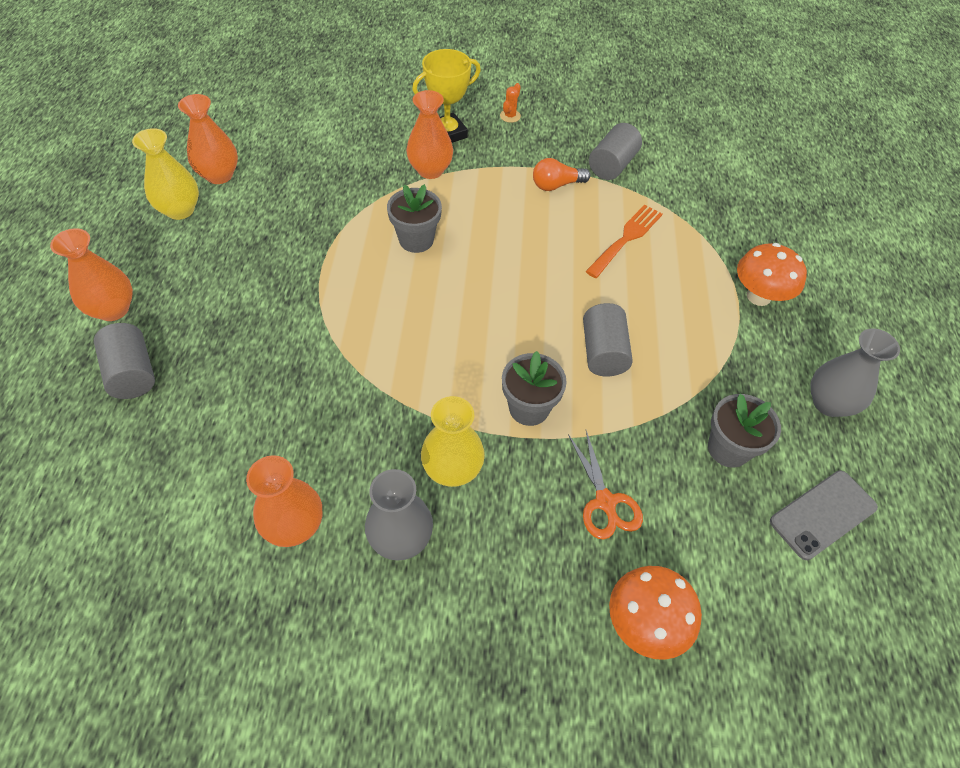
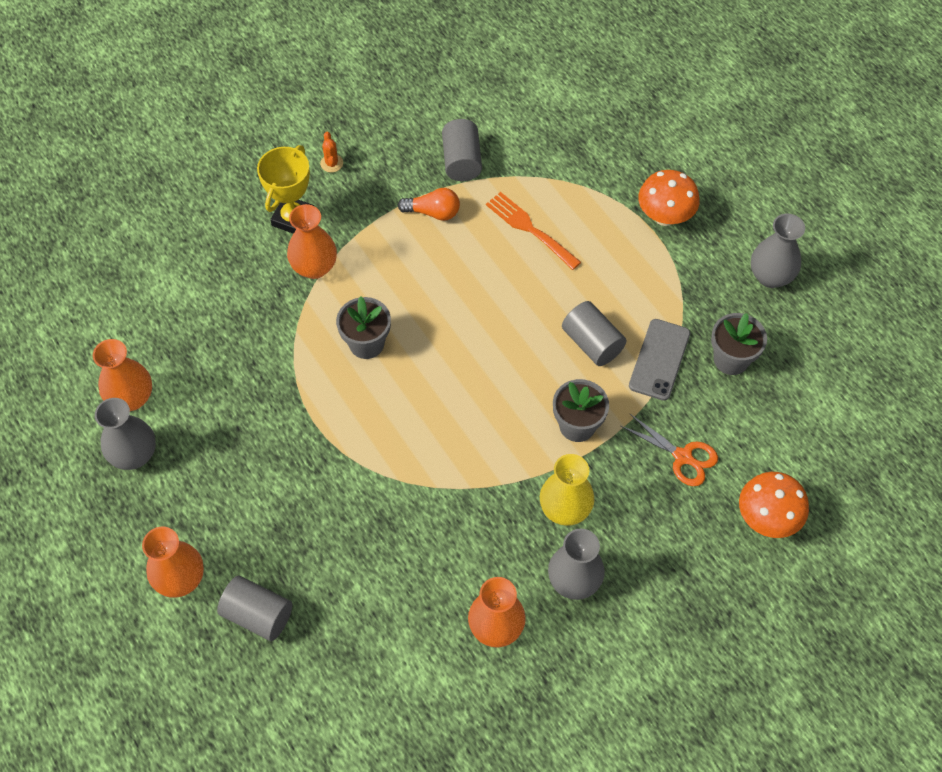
camera: 35 degrees left, 5 degrees up
(180, 210) = (134, 455): yellow vase -> grey vase
(556, 185) = (433, 212): orange light bulb -> orange light bulb turned 120 degrees counterclockwise
(626, 239) = (530, 229): orange fork -> orange fork turned 45 degrees counterclockwise
(823, 514) = (820, 365): grey phone -> grey phone (659, 359)

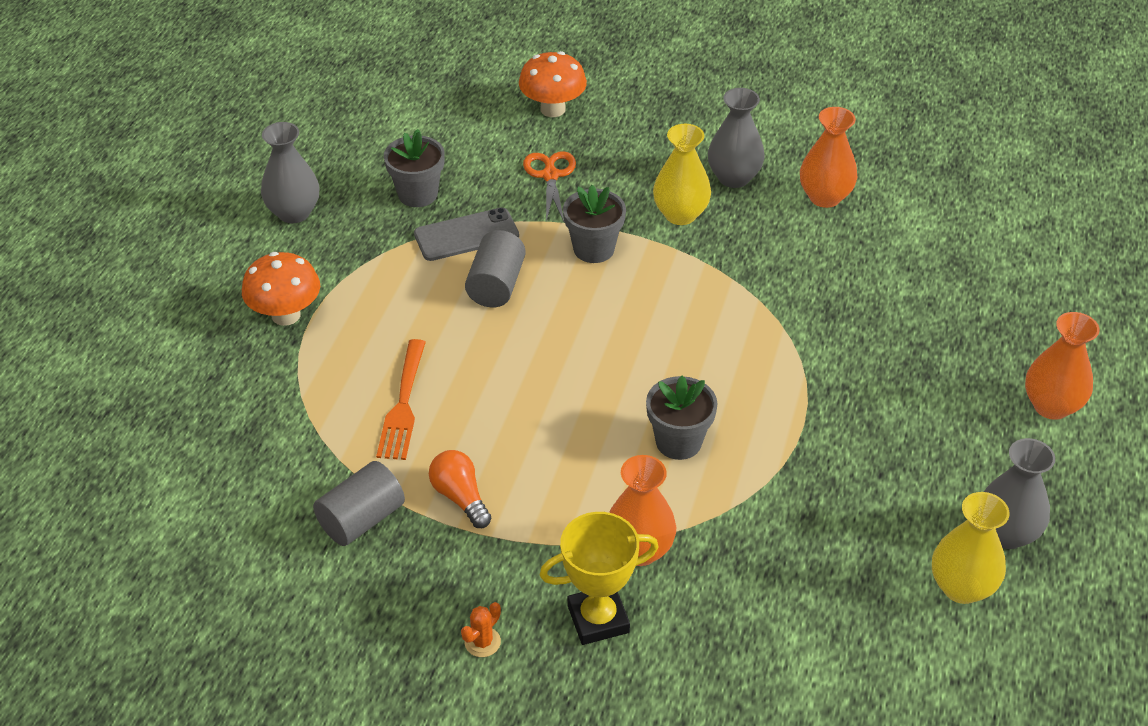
camera: 130 degrees left, 15 degrees down
(131, 398) = (961, 587): orange vase -> yellow vase
(258, 615) = (1005, 335): grey cylinder -> none

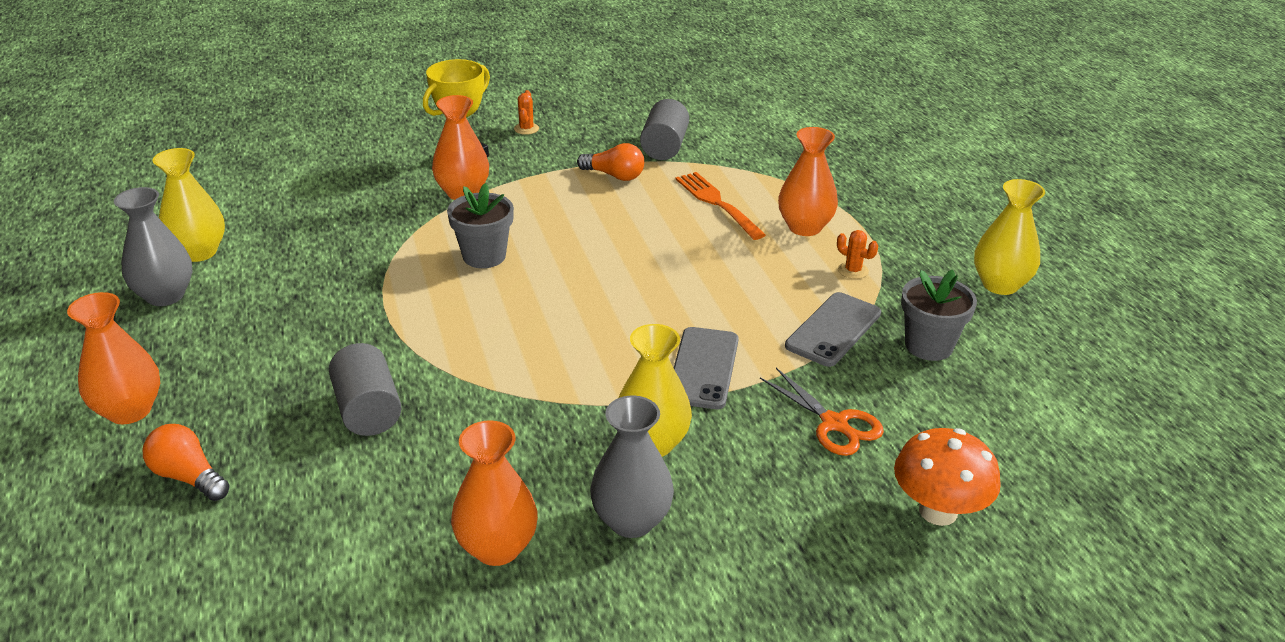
camera: 145 degrees right, 10 degrees down
(286, 315) = (880, 218): orange mushroom -> none
(294, 212) = (1000, 284): grey vase -> yellow vase
(362, 337) = (804, 227): none -> orange vase
(383, 275) = (853, 270): none -> orange cactus
(496, 285) = (752, 301): grey cylinder -> grey cylinder (368, 410)
(594, 249) = (703, 368): grey flower pot -> grey phone
(1011, 327) = (188, 477): none -> orange light bulb

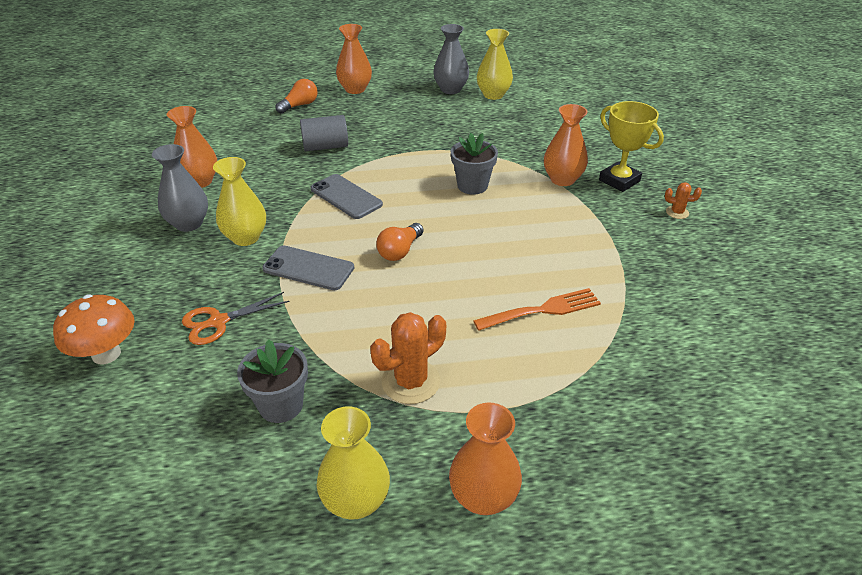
camera: 100 degrees right, 5 degrees up
(614, 176) = (593, 254): orange light bulb -> orange light bulb (400, 251)
(664, 147) = (654, 290): grey cylinder -> none
(804, 227) = (493, 363): orange vase -> orange vase (483, 497)
(833, 330) = (327, 347): grey phone -> grey phone (346, 197)
(853, 270) = (411, 382): orange cactus -> orange cactus, size x1.97

